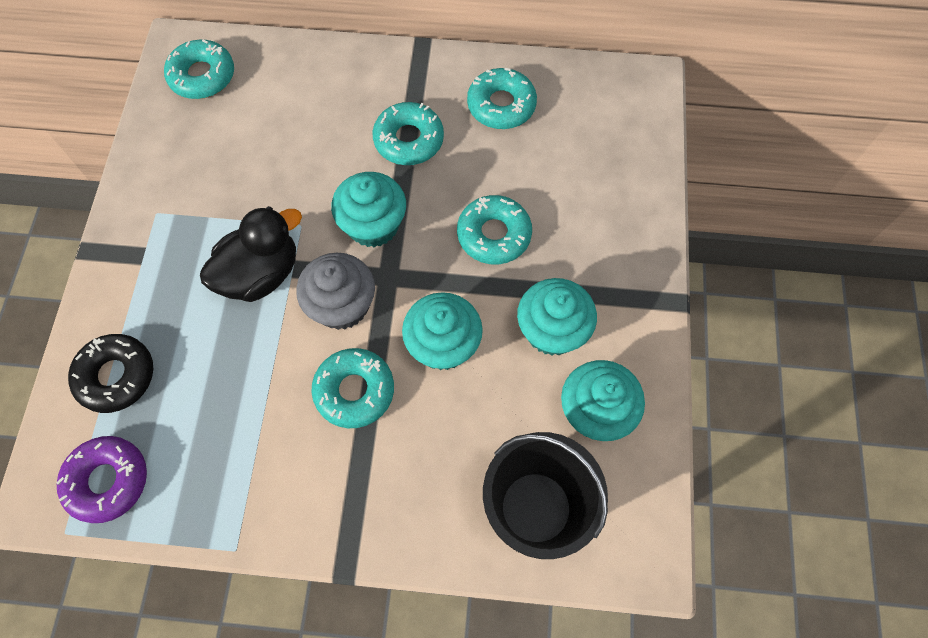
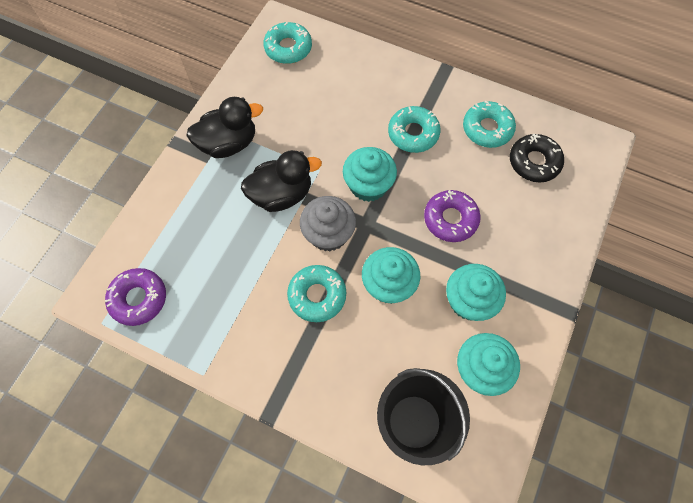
camera: 20 degrees right, 0 degrees up
(116, 376) = (166, 232): black donut -> black donut (534, 162)
(163, 229) = (228, 143): none -> black duck
(494, 235) = (450, 219): turquoise donut -> purple donut

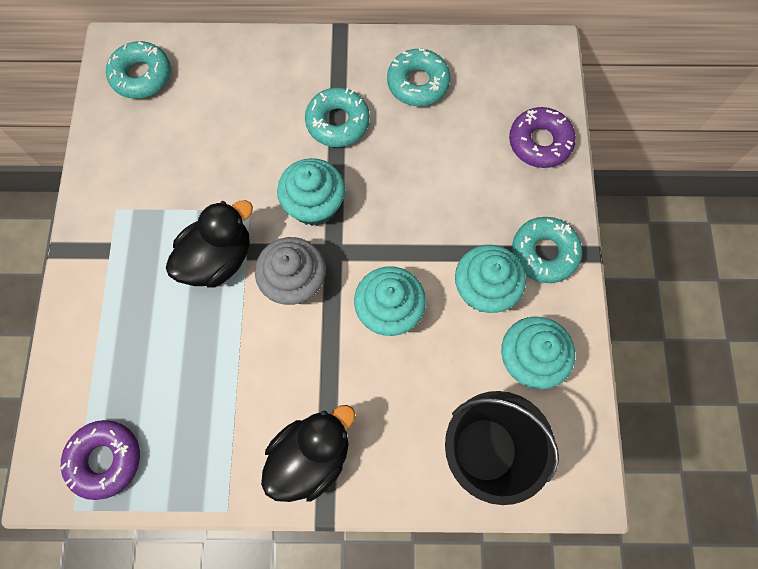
camera: 25 degrees left, 5 degrees up
(228, 143) = (124, 223): black duck -> black duck (311, 456)
(317, 295) = (315, 359): turquoise donut -> turquoise donut (544, 253)
(450, 219) = (423, 205): purple donut -> purple donut (539, 142)
(534, 162) = (485, 101): black donut -> none

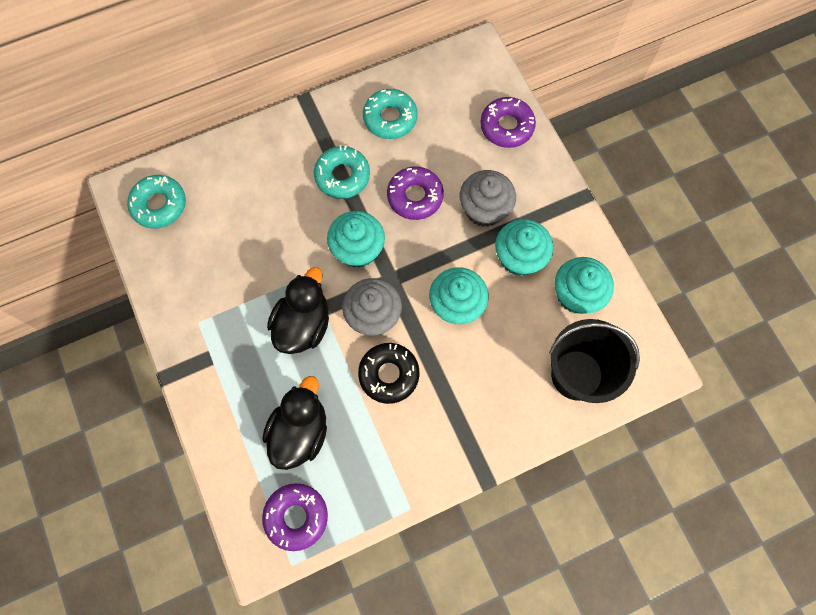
camera: 25 degrees left, 0 degrees up
(279, 352) = (389, 374): none -> black donut
(311, 456) = (453, 439): black duck -> black duck (300, 431)
(403, 175) = (415, 196): none -> purple donut
(471, 220) = (484, 209): none -> grey cupcake
(544, 253) = (550, 210): turquoise donut -> none

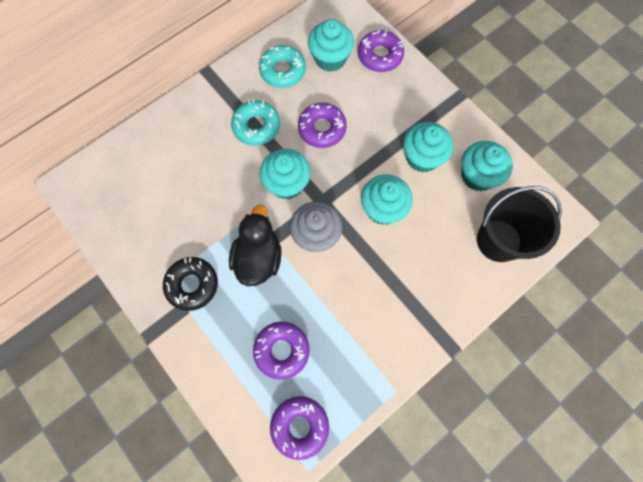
camera: 15 degrees left, 0 degrees up
(159, 205) = (104, 188): turquoise donut -> none
(300, 431) = (282, 350): black duck -> purple donut
(389, 374) = (344, 281): black donut -> black donut (192, 285)
(448, 116) = (330, 58): none -> turquoise cupcake
(484, 209) = (382, 125): grey cupcake -> none

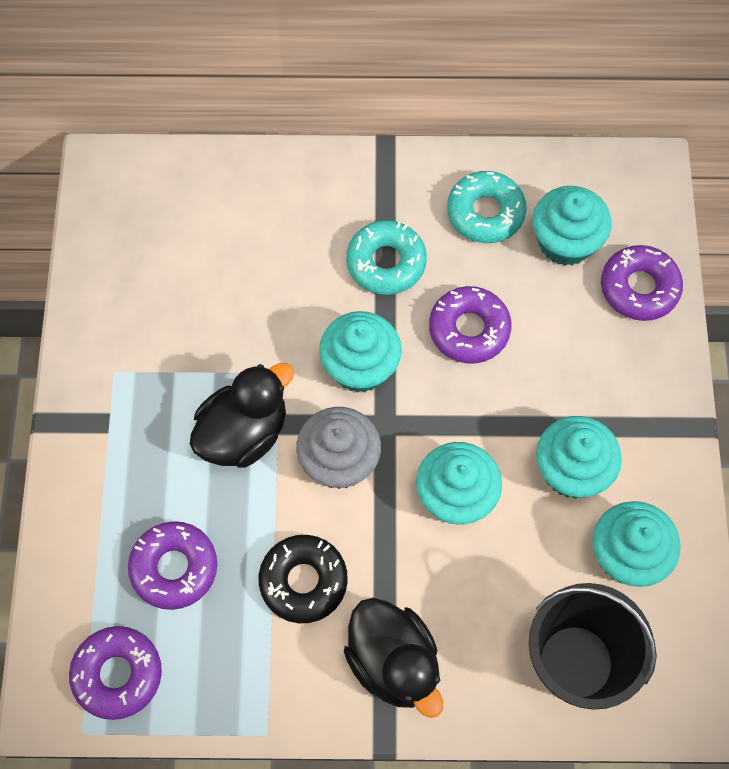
camera: 40 degrees right, 5 degrees down
(192, 285) = (139, 402): black donut -> black donut (303, 581)
(423, 307) = (394, 662): none -> black duck

